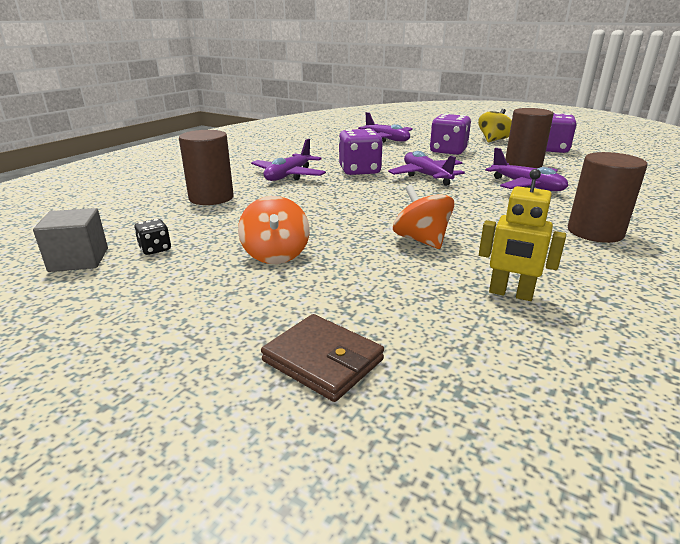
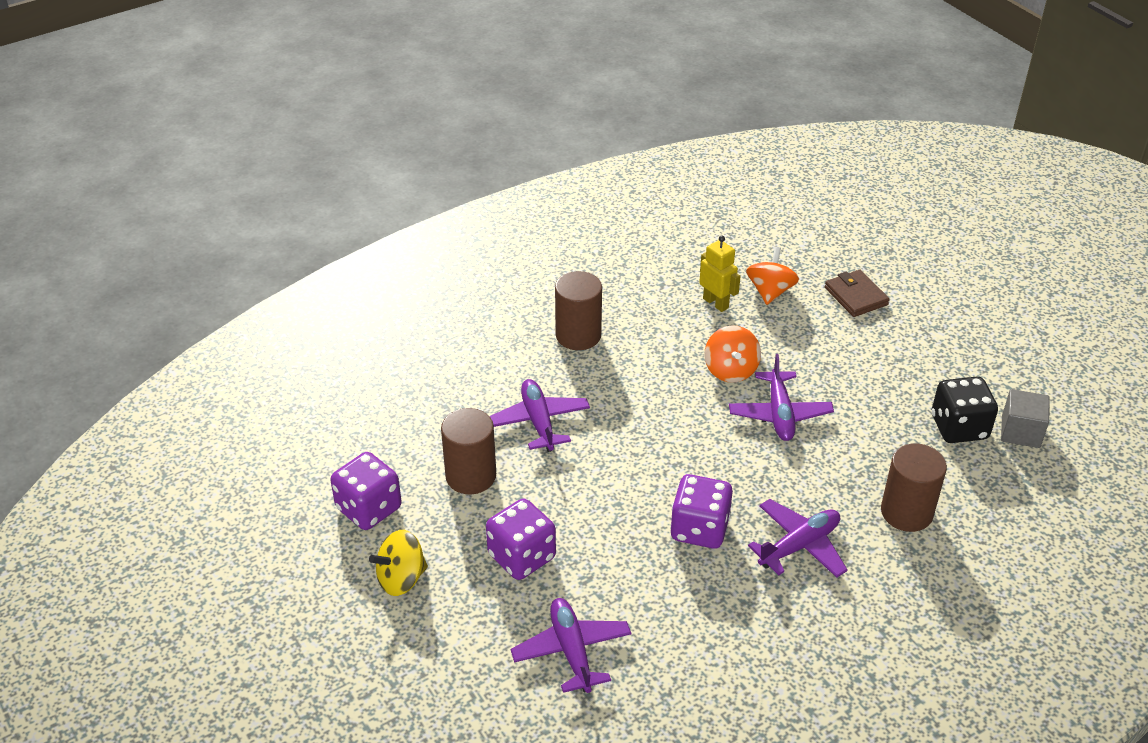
camera: 155 degrees left, 15 degrees up
(155, 249) = (959, 427): black dice -> black dice, size x2.07
(276, 254) = (858, 389): orange spinning top -> orange spinning top (770, 291)
(426, 176) = (626, 485): purple plane -> purple plane (779, 414)

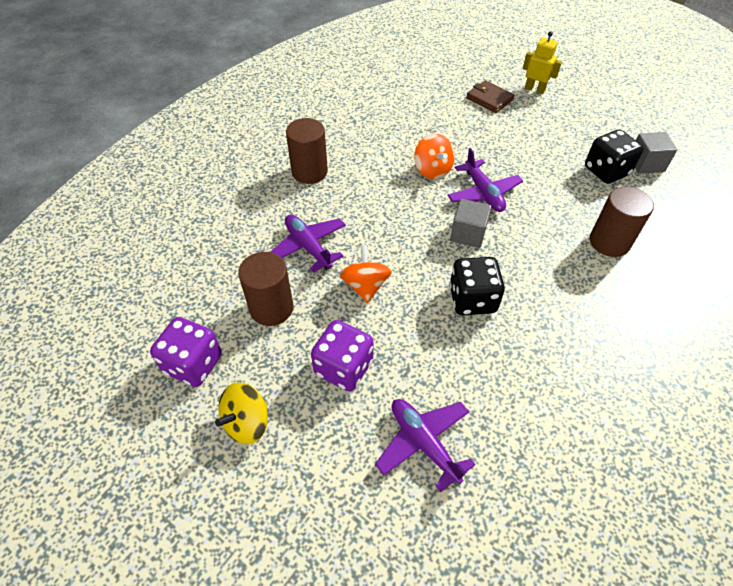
camera: 20 degrees left, 10 degrees up
(699, 529) = (472, 299): purple dice -> black dice
(716, 303) = (398, 125): yellow robot -> yellow robot (534, 89)
(734, 456) = (468, 234): none -> grey cube
(770, 291) = (431, 109): orange spinning top -> orange spinning top (365, 286)
(799, 546) = (551, 291): purple plane -> none

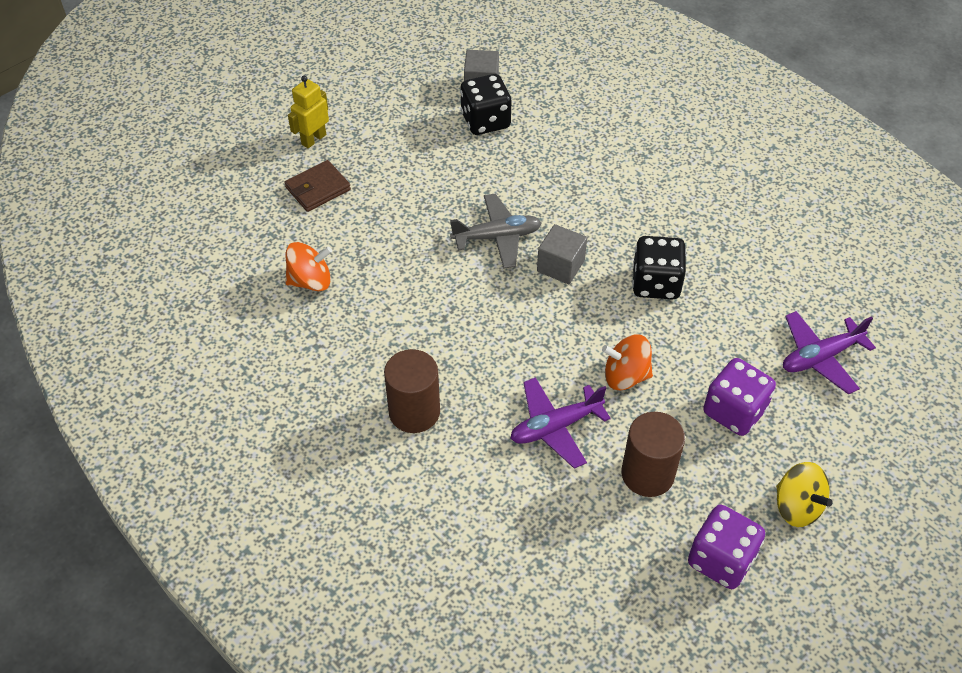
camera: 80 degrees left, 0 degrees up
(432, 170) = (444, 277): orange spinning top -> orange spinning top (310, 281)
(483, 193) = (497, 237): purple plane -> grey plane
(609, 242) = (593, 152): brown cylinder -> none

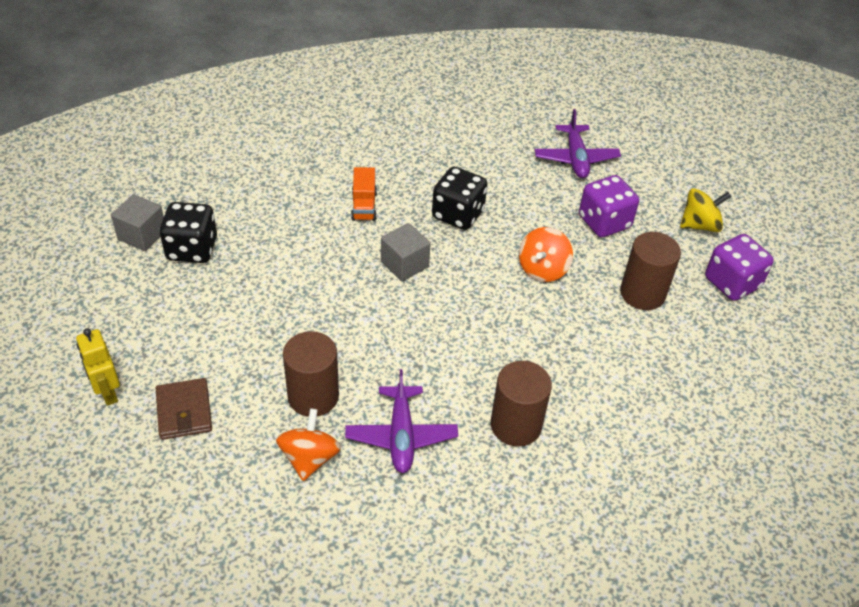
camera: 70 degrees left, 5 degrees down
(372, 259) = (313, 396): none -> brown cylinder
(497, 237) = (344, 293): grey plane -> none
(555, 427) = (574, 332): purple plane -> purple plane (401, 435)
(616, 210) = (364, 206): none -> orange truck

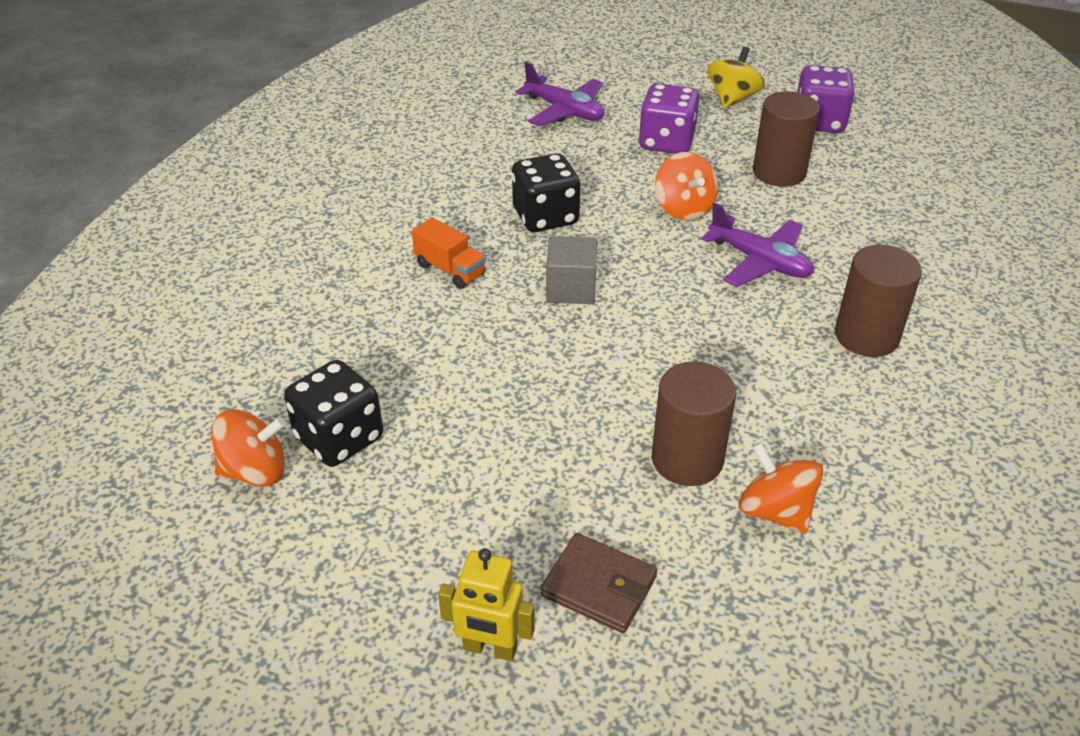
camera: 45 degrees left, 5 degrees down
(142, 235) = (255, 471): grey cube -> orange spinning top
(401, 435) = (808, 422): purple plane -> purple plane (760, 261)

